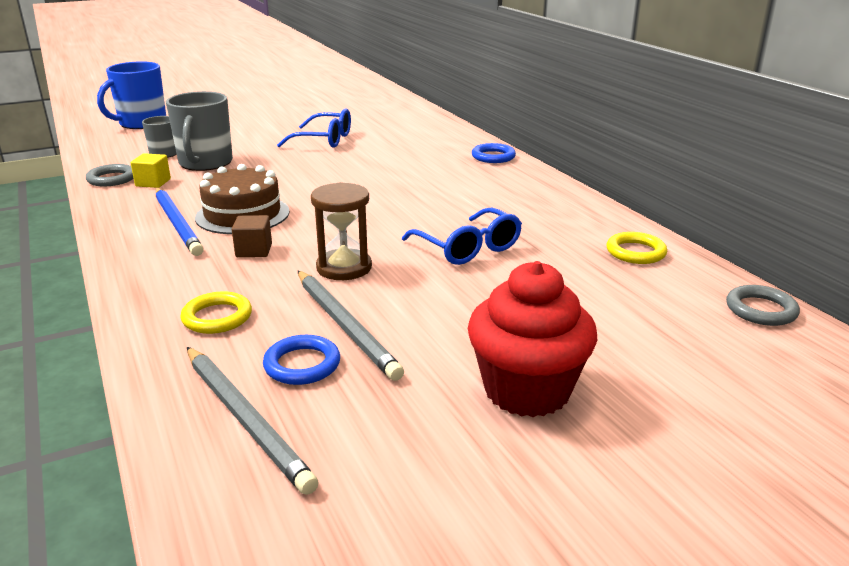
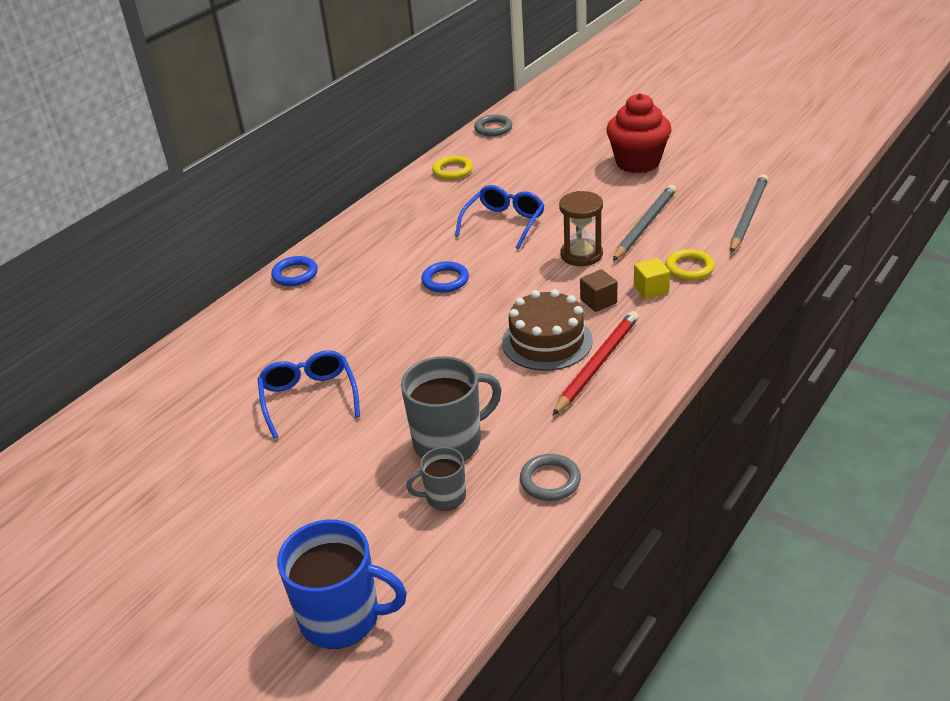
camera: 115 degrees left, 10 degrees up
(153, 183) = (532, 442): yellow cube -> yellow cube (651, 289)
(177, 223) = (597, 364): blue pencil -> red pencil
(302, 364) = (693, 221): blue ring -> blue ring (445, 280)

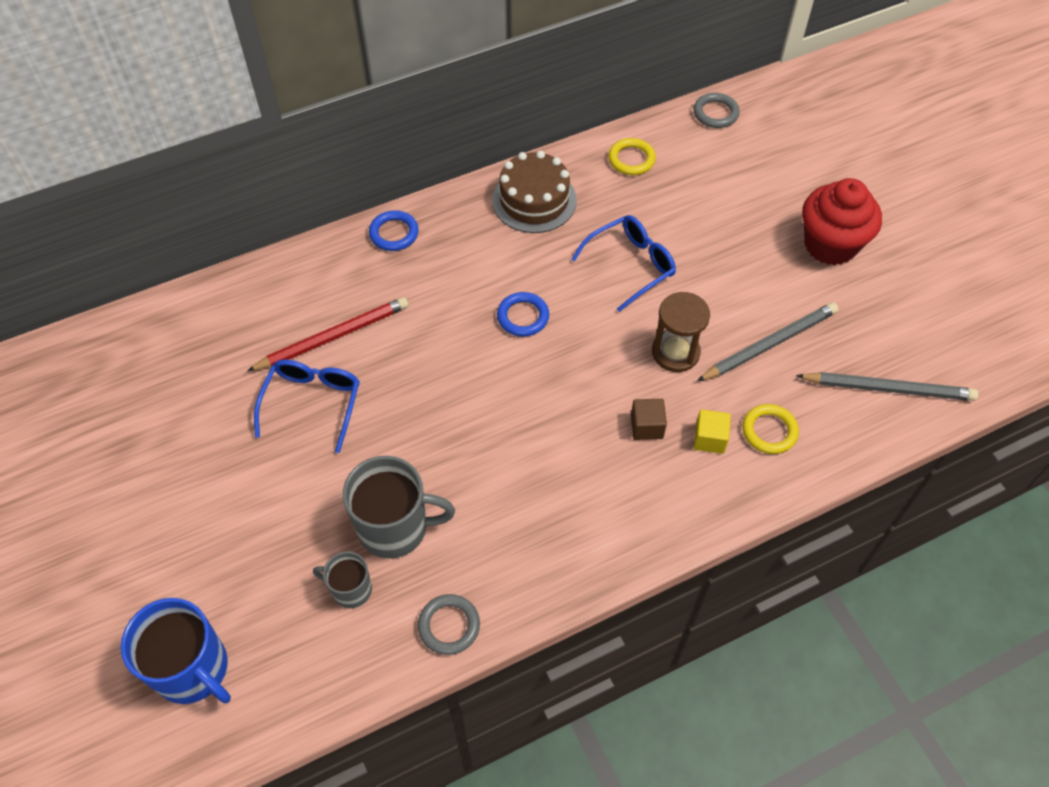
camera: 25 degrees right, 20 degrees up
(547, 341) = (562, 452): brown cake -> brown cake (534, 200)
(597, 364) = (587, 509): red pencil -> red pencil (333, 336)
(748, 215) = (888, 388): grey pencil -> grey pencil turned 45 degrees clockwise

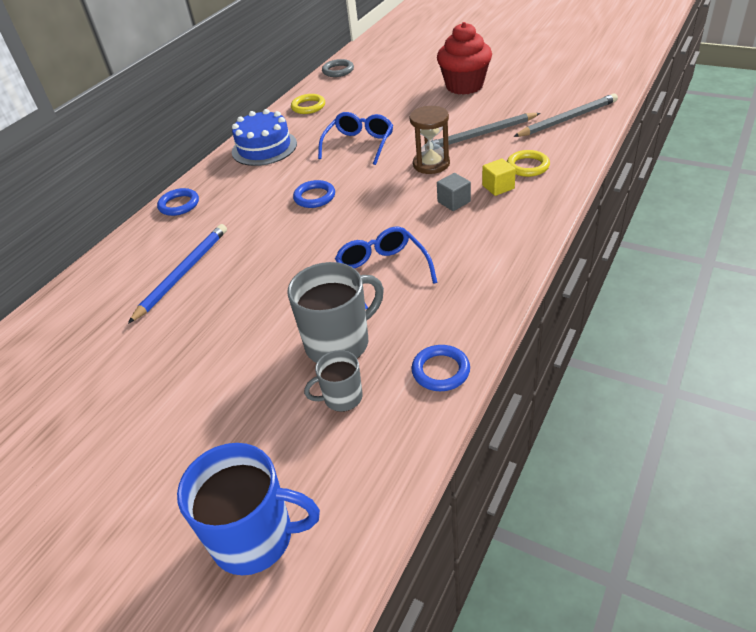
camera: 30 degrees left, 15 degrees down
(312, 403) = (201, 314): blue glasses -> blue glasses (382, 271)
(333, 336) = (183, 273): red pencil -> blue pencil
(449, 626) = (440, 371): grey ring -> blue ring
(534, 200) = (264, 148): brown cake -> blue cake
(646, 427) = (454, 202): brown cube -> grey cube
(769, 344) = (481, 135): grey pencil -> grey pencil turned 135 degrees counterclockwise

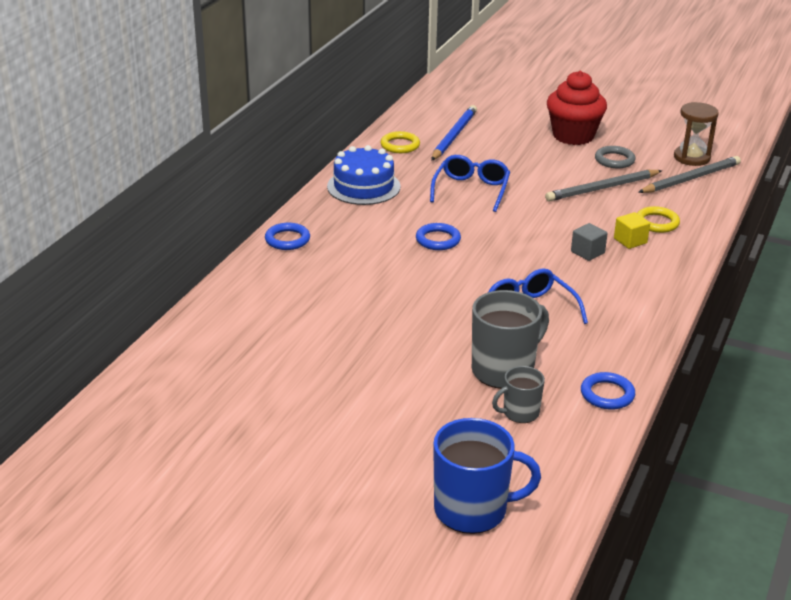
camera: 10 degrees left, 10 degrees down
(183, 273) = (319, 305): blue pencil -> blue pencil (454, 136)
(338, 71) = (422, 107): grey ring -> grey ring (614, 160)
(431, 164) = (555, 214): brown hourglass -> brown hourglass (692, 158)

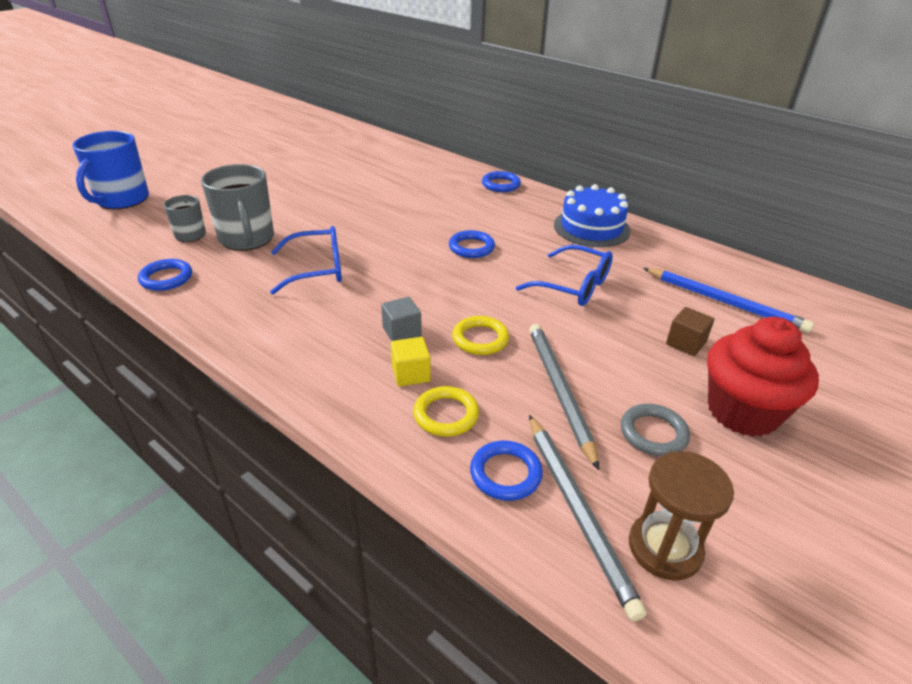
camera: 105 degrees right, 5 degrees up
(400, 145) = (691, 261): yellow ring -> yellow ring (480, 339)
(516, 150) = (685, 343): none -> brown cube
(685, 199) = (505, 473): none -> blue ring

